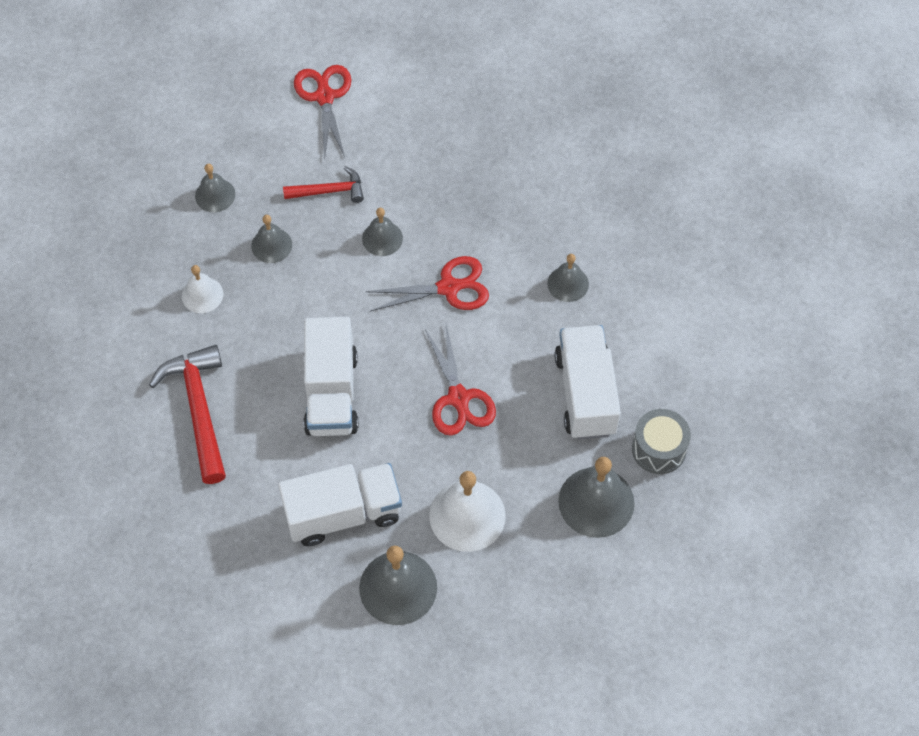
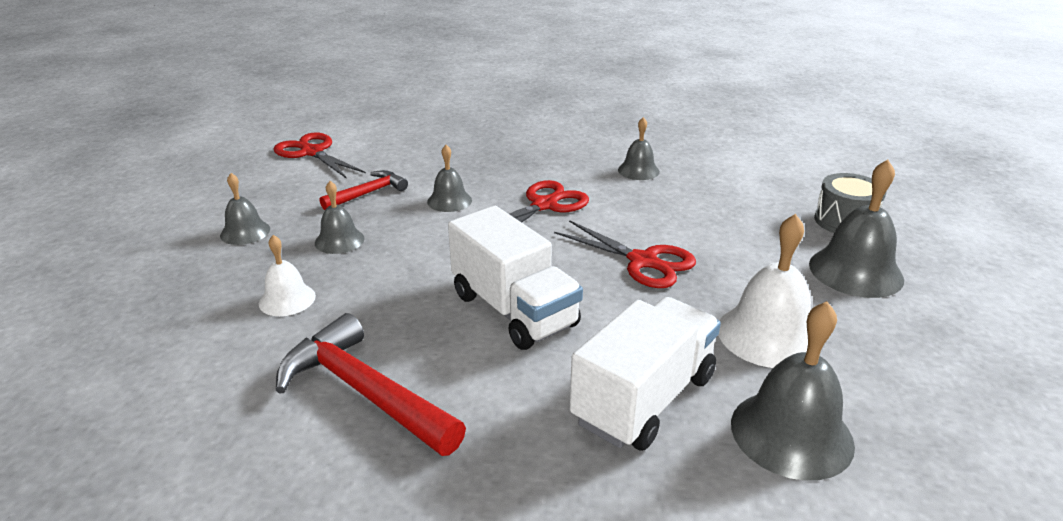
camera: 35 degrees left, 30 degrees down
(585, 394) = (741, 216): white truck -> none

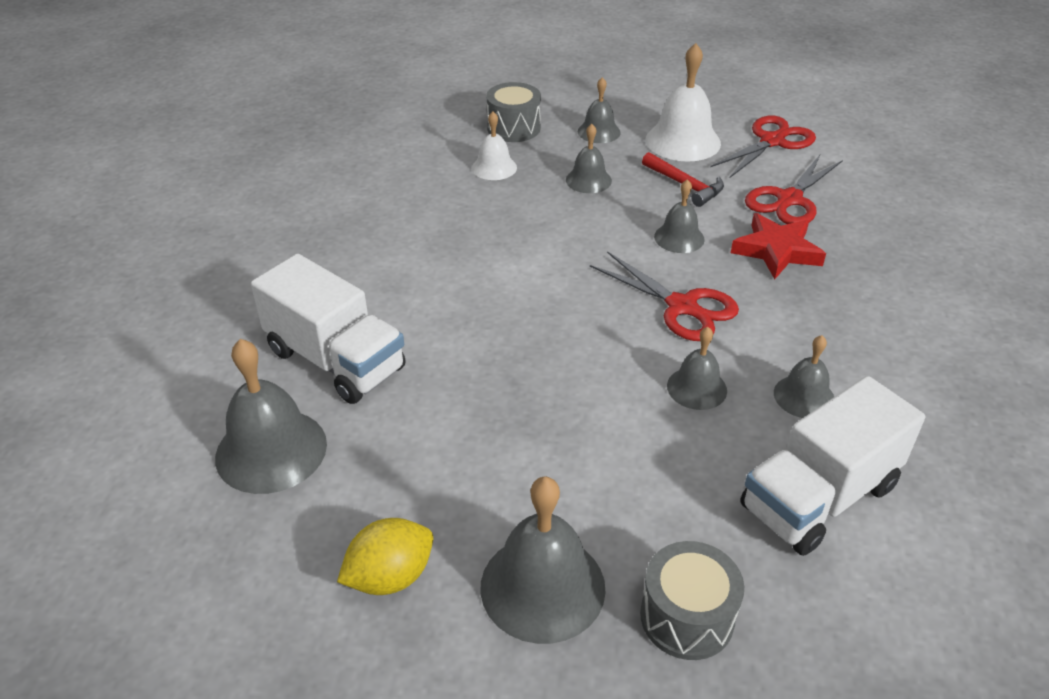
camera: 90 degrees right, 10 degrees up
(202, 286) = (513, 128): none -> grey drum
(365, 392) = (373, 216): red hammer -> none
(474, 164) = (777, 250): none -> red star
(514, 310) = (471, 286): white truck -> white truck (819, 497)
(639, 205) = (697, 388): none -> grey bell
(643, 261) = (560, 379): red scissors -> red scissors (789, 199)
(768, 335) = (415, 464): white bell -> white bell (683, 141)
(892, 341) = (390, 577): none -> yellow lemon

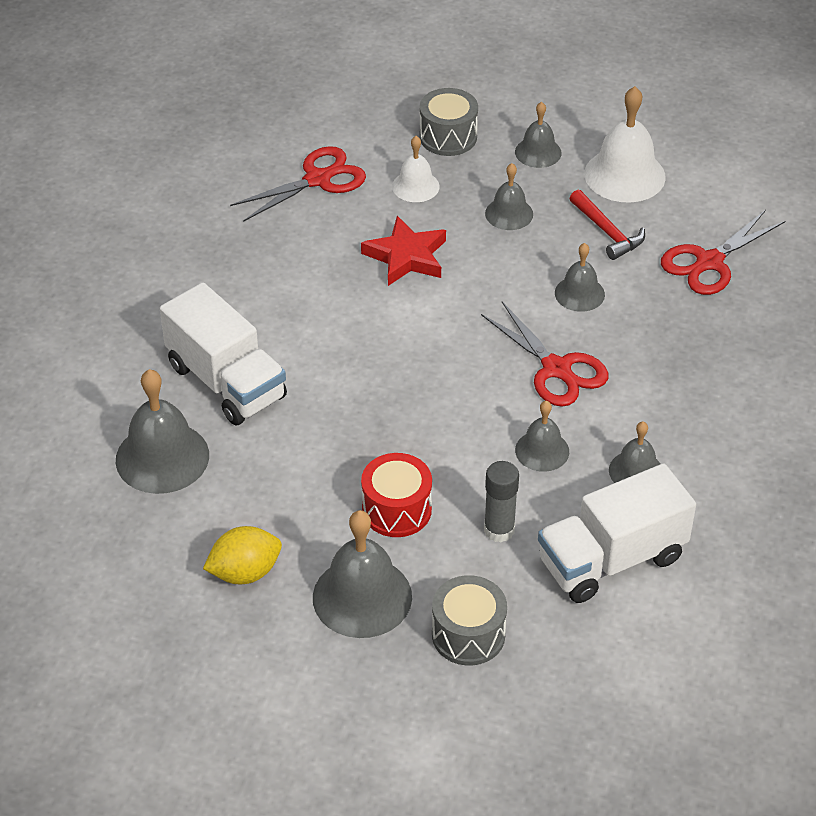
camera: 10 degrees right, 5 degrees up
(557, 473) = (396, 509): none -> red drum
(680, 481) = (499, 530): none -> grey glue stick
(772, 141) = (721, 186): red scissors -> red scissors (317, 179)
(777, 250) = (672, 320): red star -> red star (406, 256)

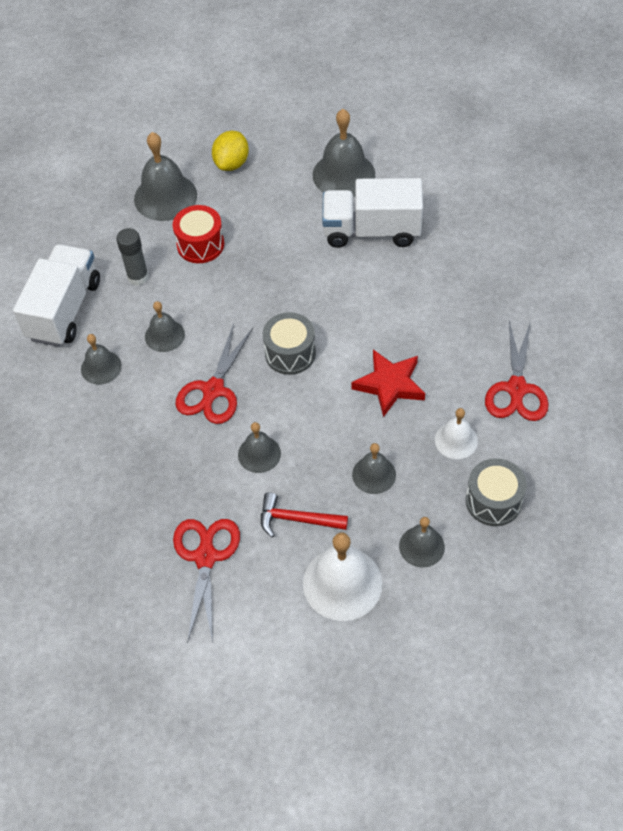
camera: 135 degrees right, 10 degrees up
(468, 634) = (96, 221): grey drum -> grey drum (290, 353)
(556, 369) = (213, 390): red scissors -> red scissors turned 75 degrees counterclockwise

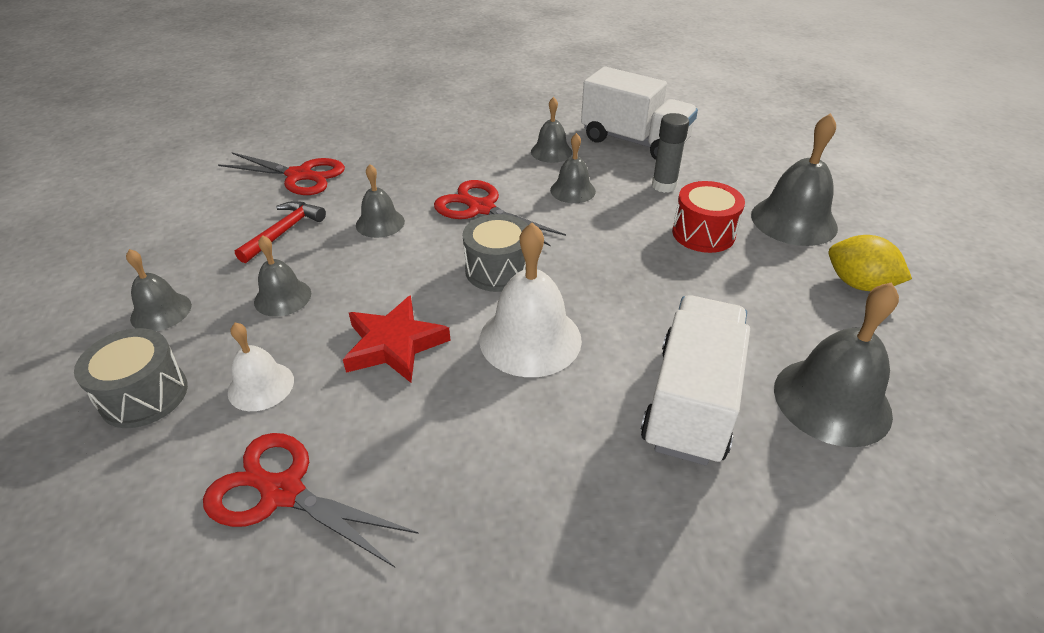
camera: 105 degrees right, 15 degrees down
(342, 583) = (187, 245): white bell -> white bell (530, 339)

